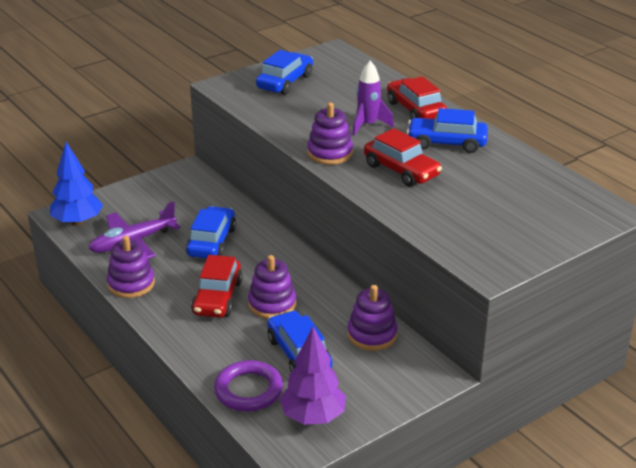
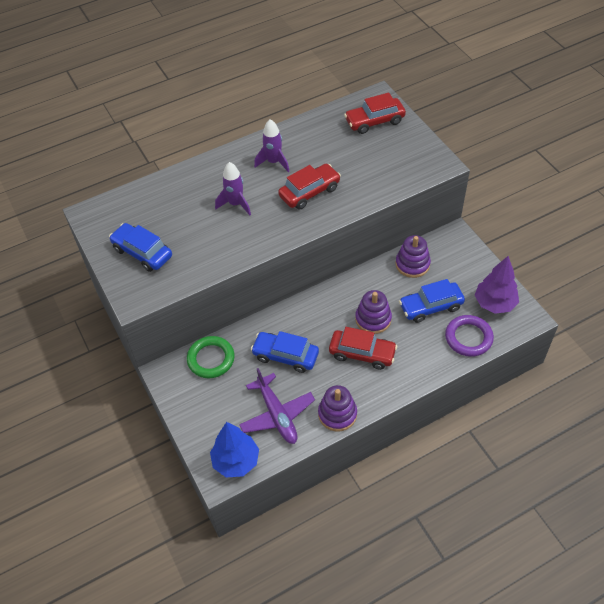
camera: 80 degrees left, 20 degrees up
(205, 194) = (211, 359): none -> green ring
(330, 153) = (276, 231): purple stacking toy -> none
(415, 110) = (217, 173): red car -> red car (374, 121)
(446, 143) = (274, 162): blue car -> purple rocket

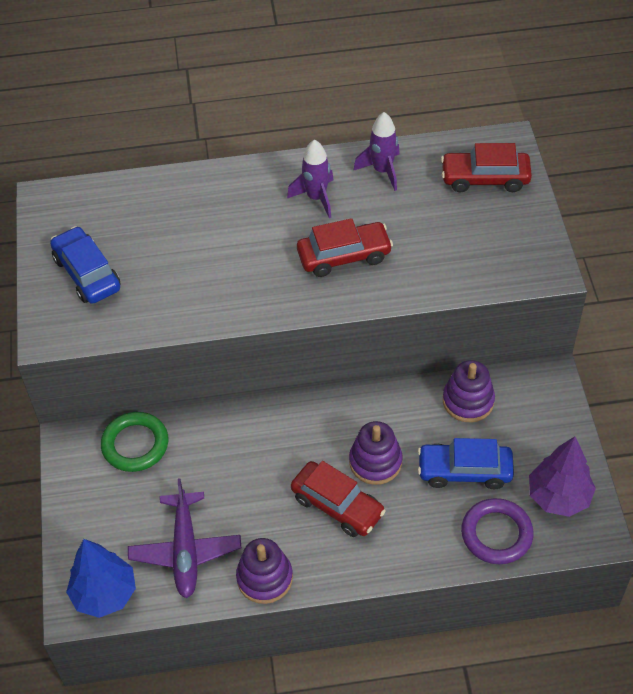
camera: 20 degrees right, 0 degrees up
(235, 204) = (237, 243): purple rocket -> purple rocket (382, 171)
(285, 356) = (233, 473): blue car -> none

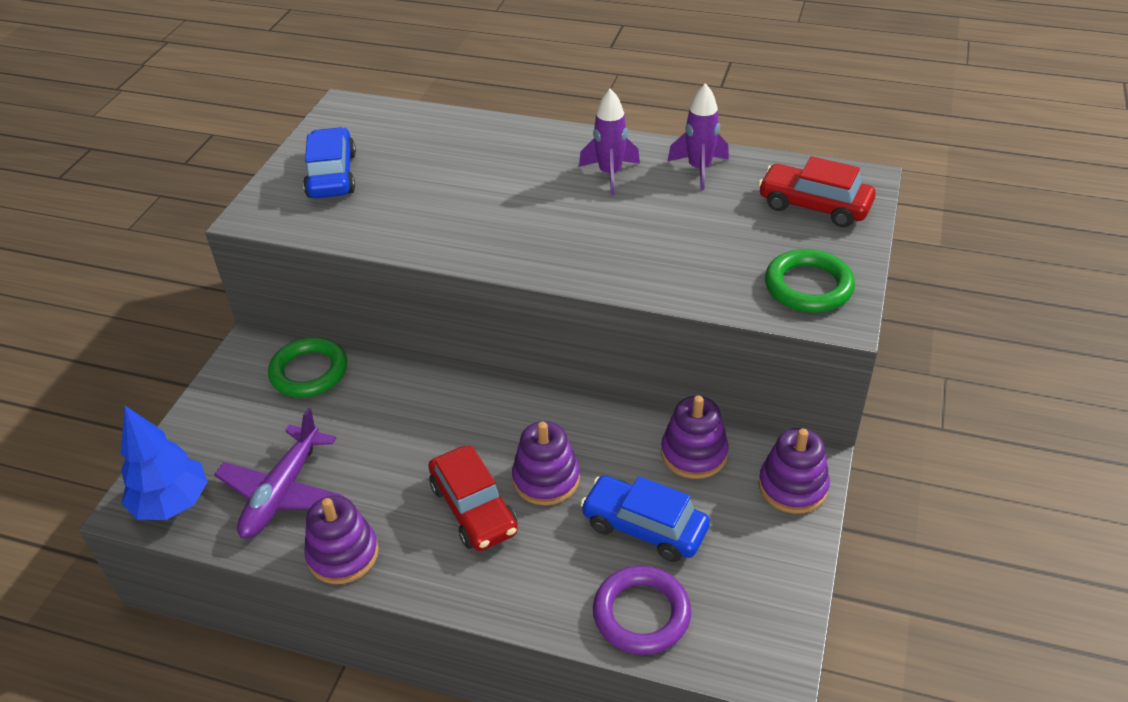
camera: 25 degrees right, 10 degrees down
(344, 256) = (603, 233): red car -> none
(516, 253) = (808, 286): none -> green ring
(547, 400) = (792, 486): none -> purple stacking toy
(558, 497) = (746, 601): purple tree -> none

